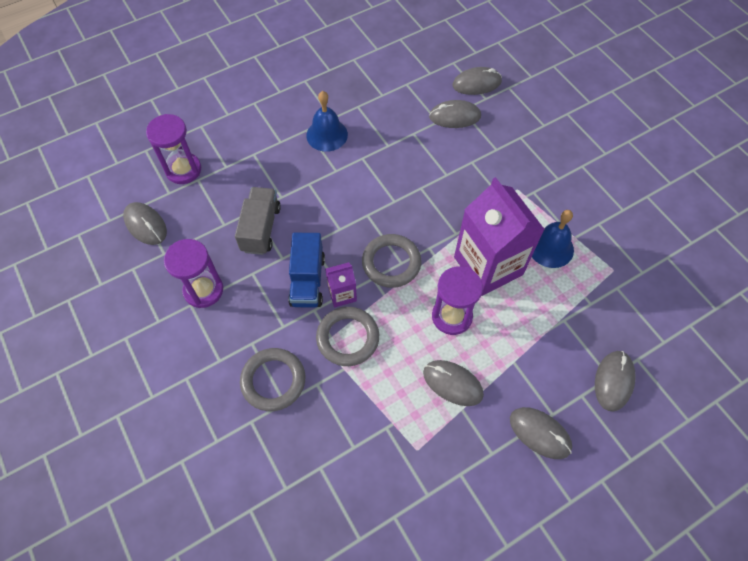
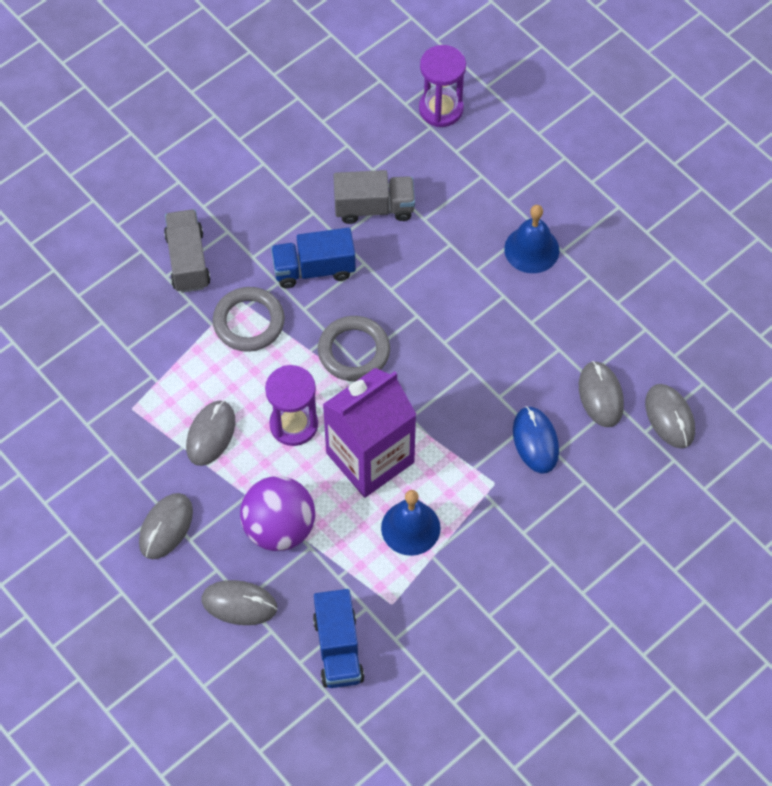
camera: 80 degrees right, 0 degrees up
(145, 225) = (356, 93): grey mouse -> none
(203, 290) = (283, 171): purple hourglass -> none
(273, 381) = (188, 261): grey ring -> grey truck
(342, 294) = (302, 307): purple carton -> none
(486, 159) = (535, 441): none -> blue mouse
(545, 340) = (279, 528): none -> purple ball
(652, 312) = (338, 649): none -> blue truck

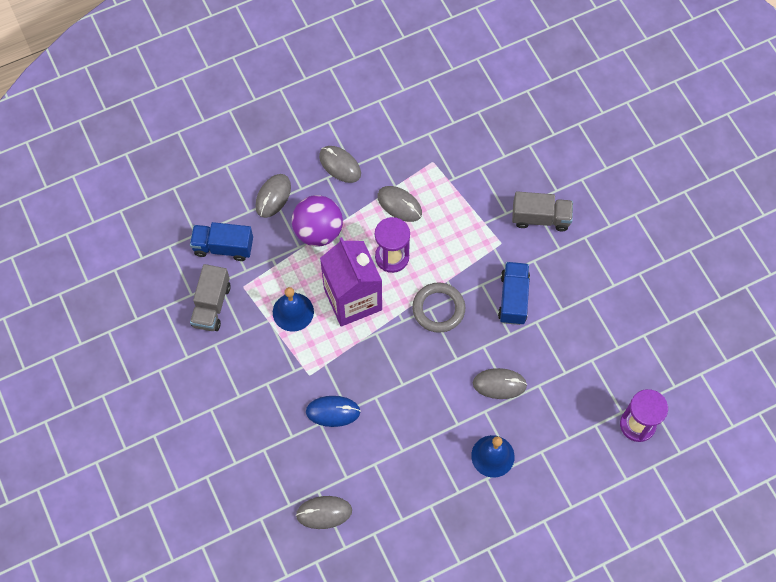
camera: 105 degrees right, 5 degrees up
(249, 322) = (480, 246): grey ring -> none
(374, 208) = (556, 352): grey truck -> grey truck (211, 305)
(600, 395) = (356, 468): grey mouse -> grey mouse (499, 384)

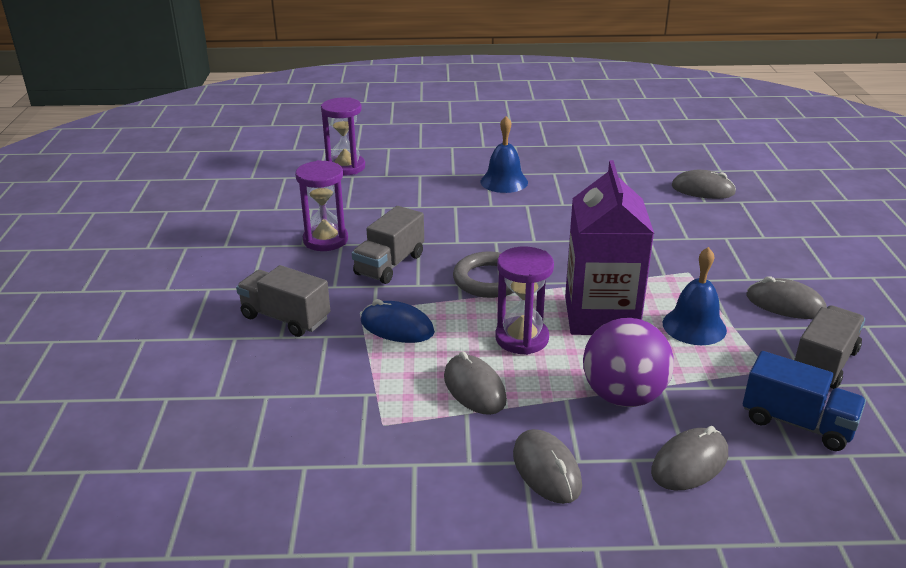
camera: 155 degrees left, 35 degrees down
(333, 412) = (668, 241): blue mouse -> blue mouse (397, 327)
(499, 384) = (461, 216): grey mouse -> grey mouse (785, 304)
(513, 298) = (389, 264): blue truck -> grey truck
(576, 309) = (325, 240): none -> purple hourglass

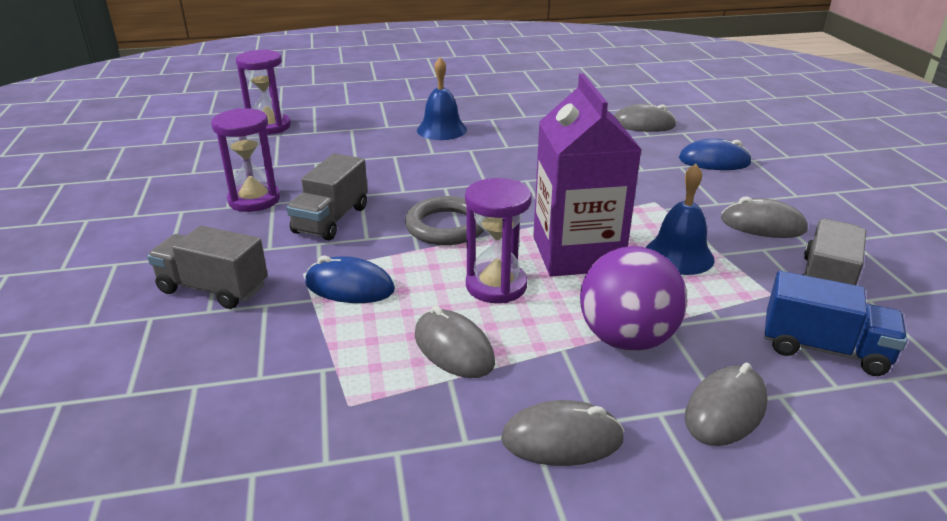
camera: 10 degrees left, 0 degrees up
(546, 470) = (562, 439): grey mouse -> grey mouse turned 60 degrees counterclockwise
(761, 235) = (714, 161): none -> blue mouse

